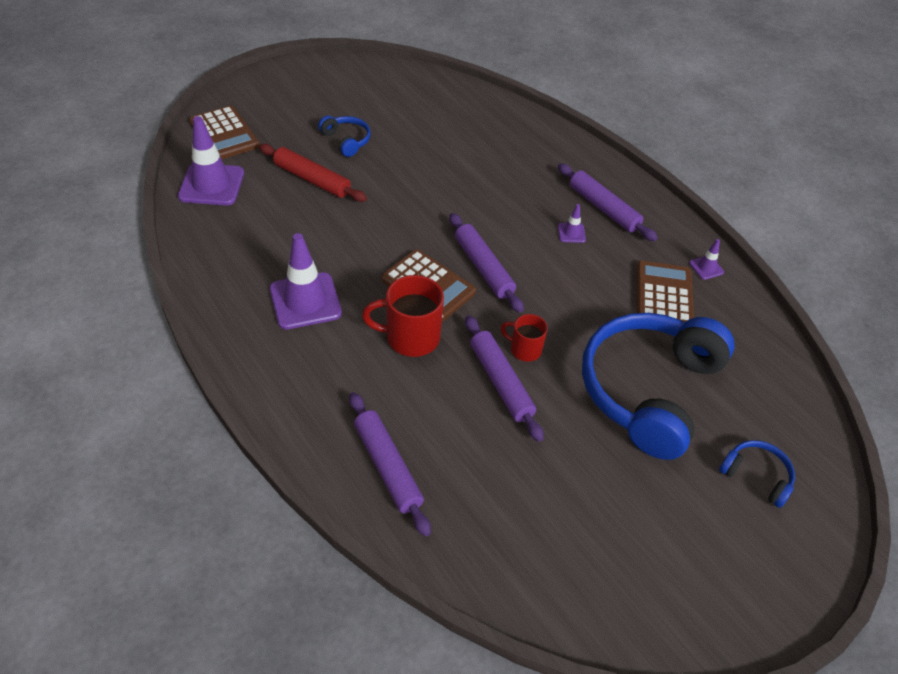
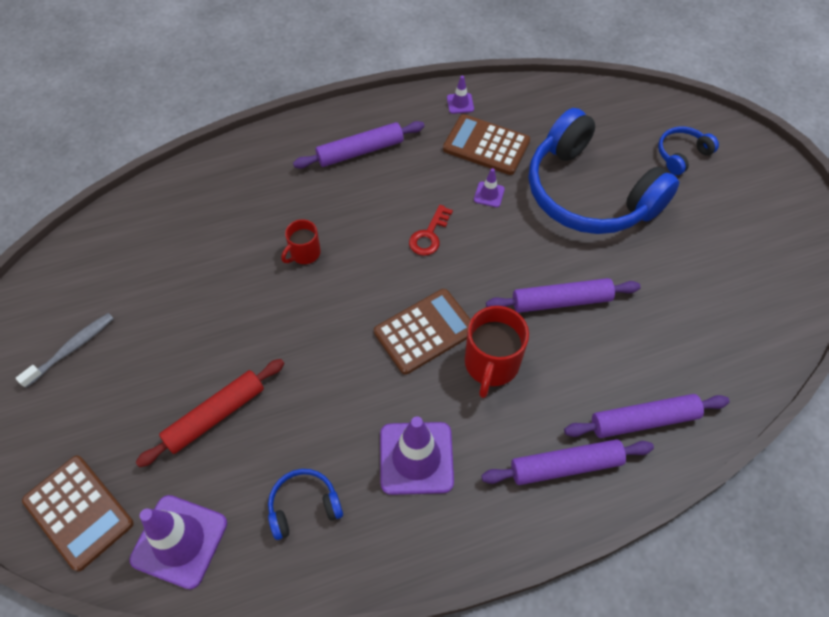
camera: 70 degrees left, 10 degrees up
(224, 134) = (78, 512): brown calculator -> brown calculator turned 60 degrees clockwise
(344, 99) = (72, 349): none -> grey toothbrush
(346, 140) = (157, 363): blue headphones -> blue headphones (304, 506)
(483, 268) = (412, 275): purple rolling pin -> purple rolling pin (565, 465)
(524, 349) = (526, 271): red mug -> red mug (304, 253)
(532, 271) = (429, 235): none -> red key
(571, 233) = (386, 188): purple traffic cone -> purple traffic cone (489, 194)

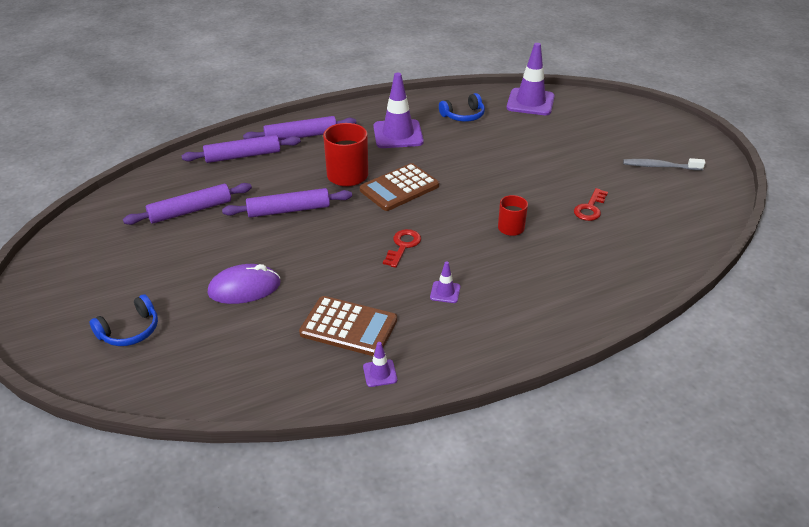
camera: 175 degrees right, 20 degrees down
(72, 349) = (660, 166): grey toothbrush -> grey toothbrush turned 60 degrees clockwise
(78, 512) = (595, 108): brown calculator -> none
(202, 277) = (590, 208): none -> red key
(215, 415) = (536, 144): red rolling pin -> none
(360, 151) = (486, 312): purple rolling pin -> purple rolling pin (190, 210)
(489, 194) = (347, 281): purple traffic cone -> purple traffic cone (445, 292)
(589, 193) = (244, 288): blue headphones -> purple mouse

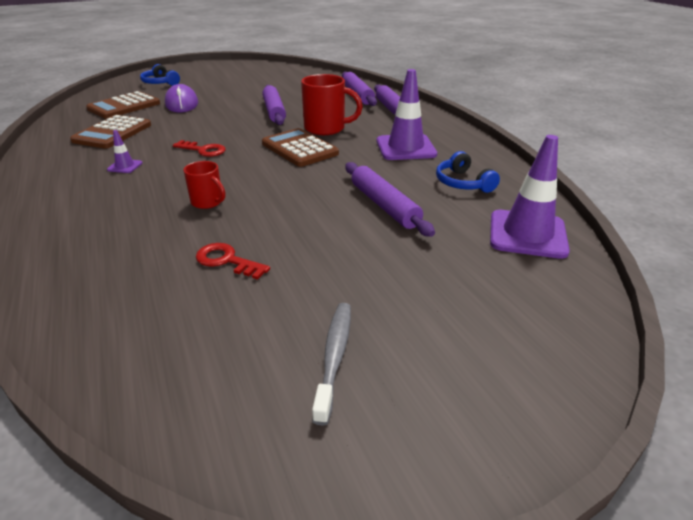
camera: 90 degrees right, 5 degrees down
(190, 210) = (282, 86): purple rolling pin -> purple rolling pin (384, 205)
(242, 343) = (124, 106): none -> brown calculator
(380, 373) = (52, 143): purple traffic cone -> none

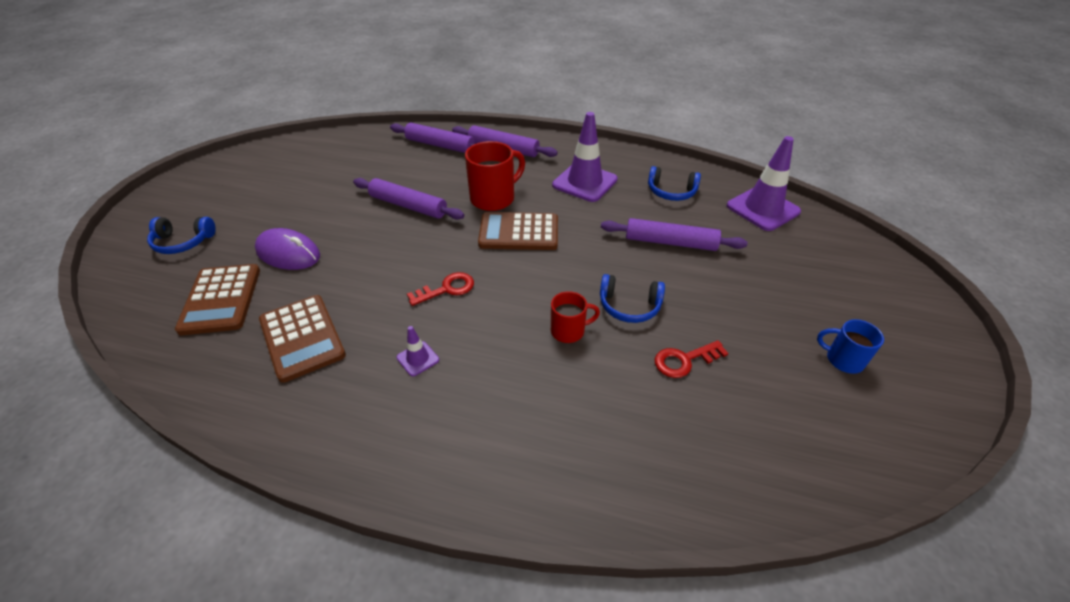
camera: 50 degrees left, 10 degrees up
(268, 215) = (629, 306): none -> blue headphones
(334, 356) = (843, 359): grey toothbrush -> blue mug

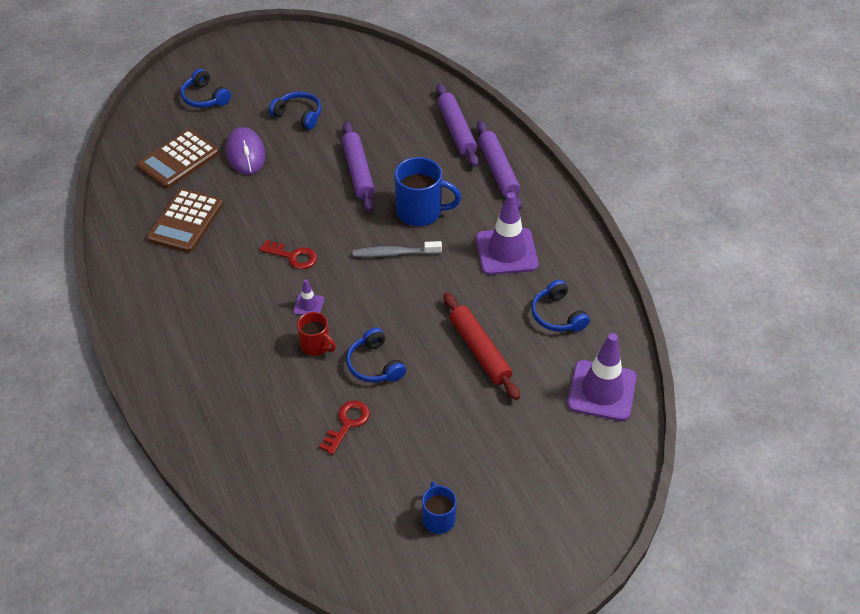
camera: 50 degrees right, 5 degrees up
(299, 203) = (298, 115): none -> blue headphones
(418, 359) = (220, 286): purple traffic cone -> purple traffic cone (308, 305)
(494, 198) = (420, 212): red mug -> blue mug
(519, 232) = (394, 253): brown calculator -> grey toothbrush
(670, 242) = (480, 350): purple rolling pin -> red rolling pin
(684, 360) = (347, 423): red key -> red key turned 90 degrees clockwise

